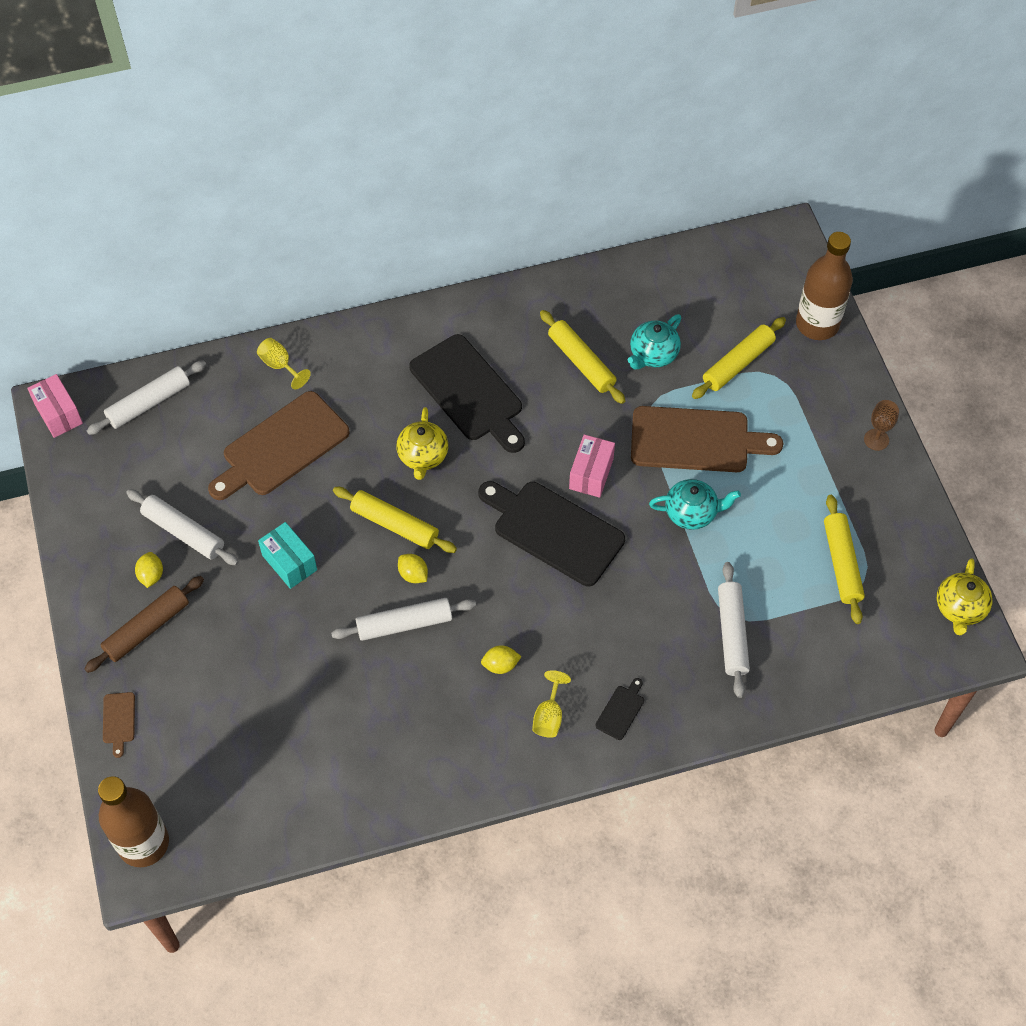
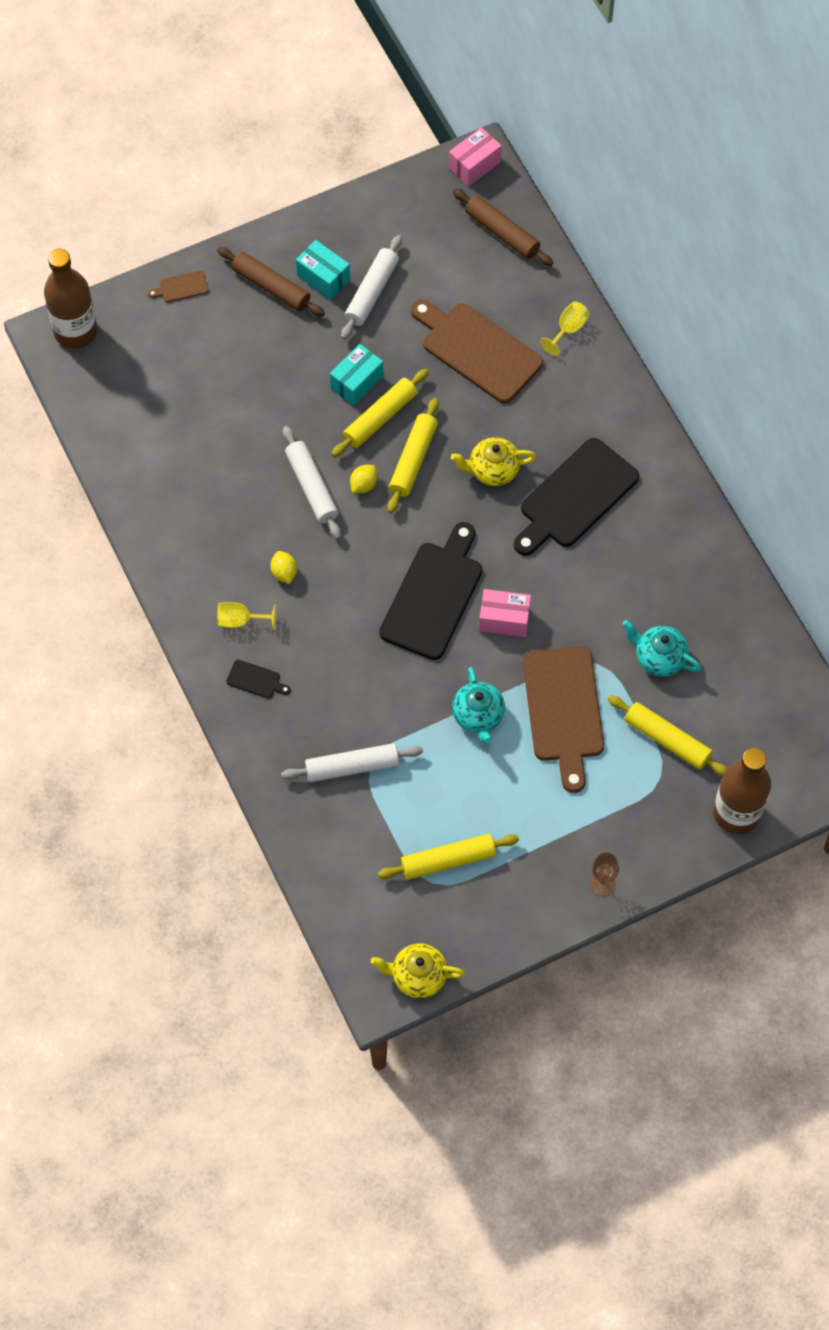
camera: 80 degrees right, 5 degrees up
(149, 403) = (502, 232): white rolling pin -> brown rolling pin
(151, 575) = (323, 278): yellow lemon -> turquoise box
(581, 362) = (634, 592): yellow rolling pin -> yellow rolling pin (380, 418)

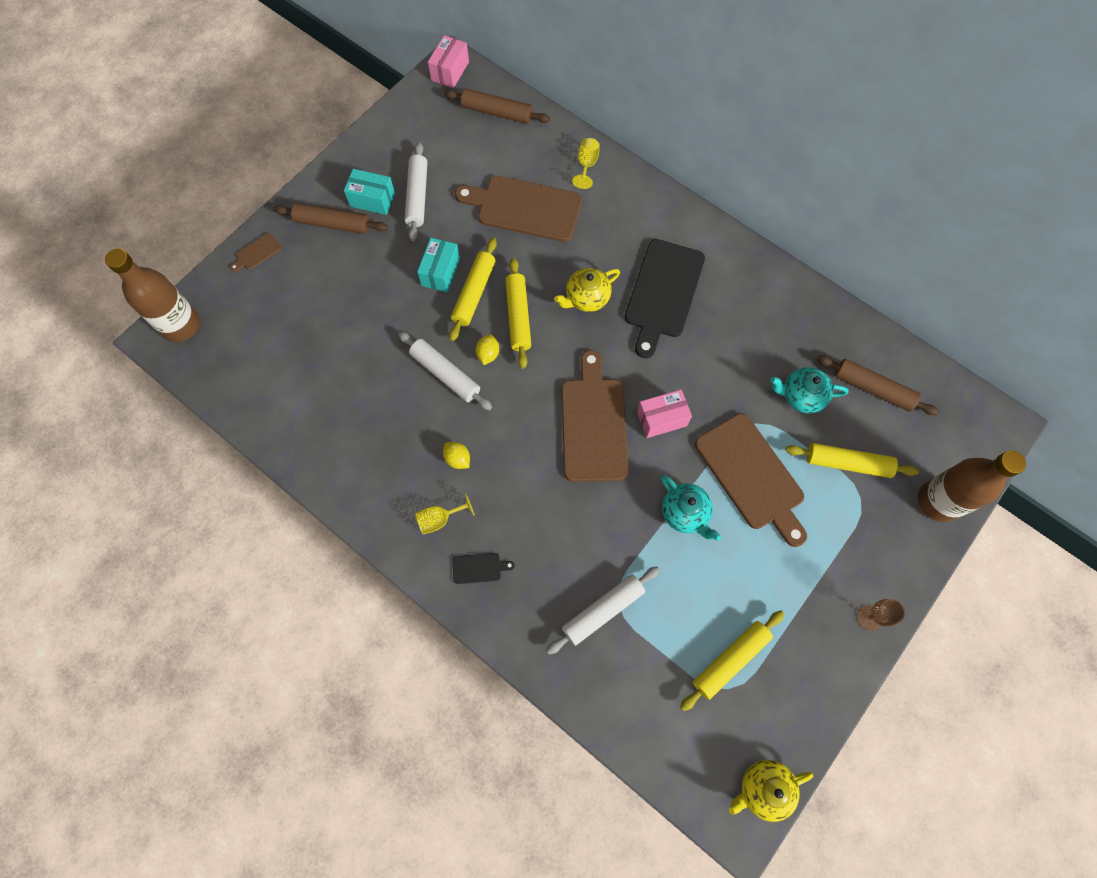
camera: 25 degrees left, 5 degrees up
(433, 596) = (593, 424): black cutting board -> brown cutting board
(737, 681) = (873, 389): none -> brown rolling pin

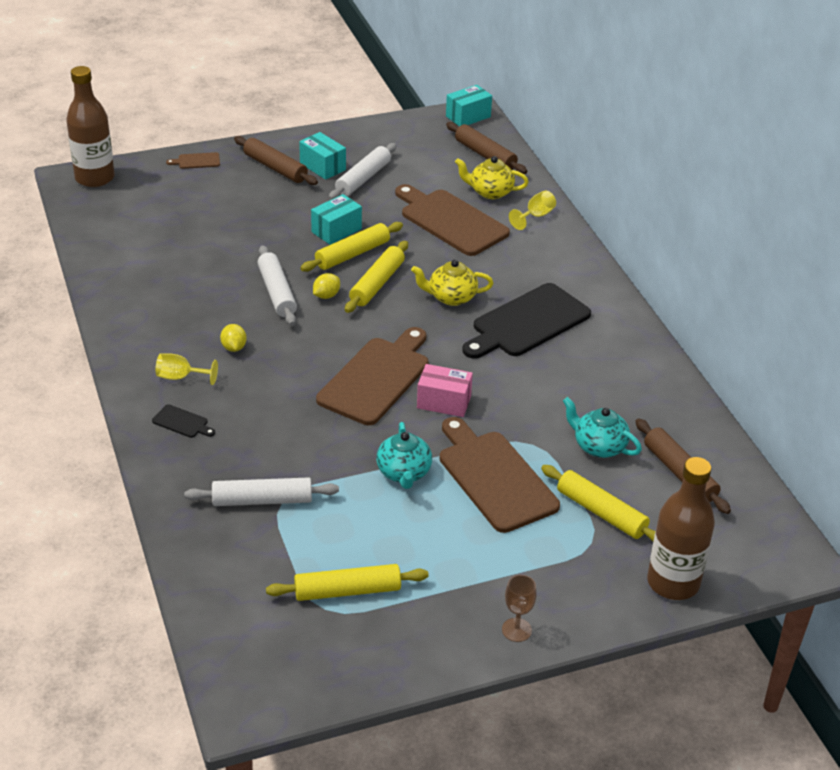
camera: 30 degrees right, 30 degrees down
(450, 71) = (468, 116): pink box -> turquoise box
(752, 476) = (494, 477): brown cutting board -> brown cutting board turned 150 degrees clockwise
(763, 789) = (290, 695): yellow teapot -> yellow teapot (490, 192)

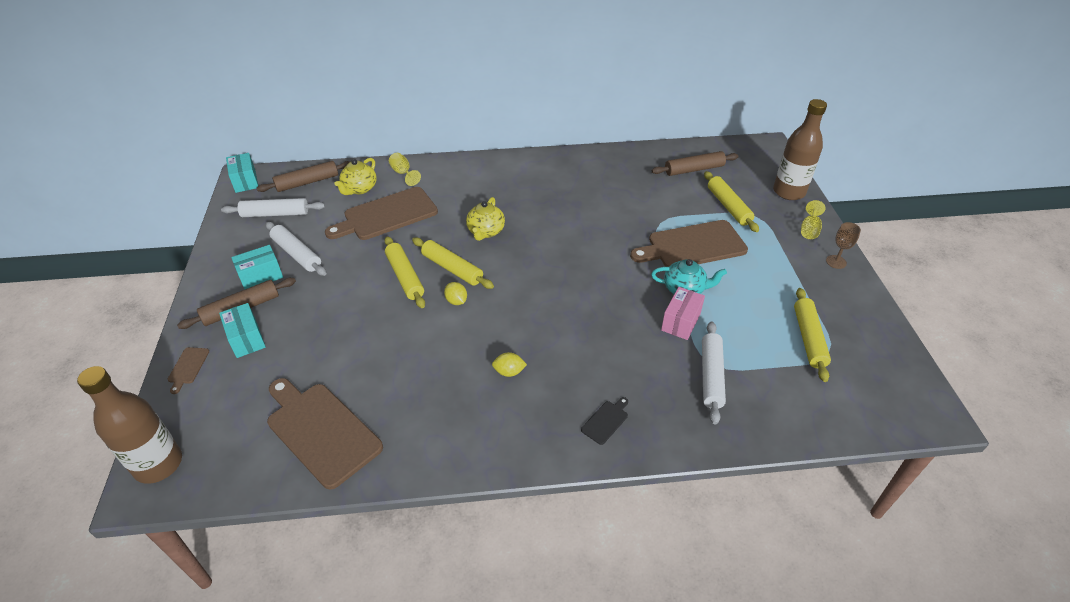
camera: 75 degrees left, 5 degrees up
(180, 377) = (541, 416): yellow goblet -> yellow goblet (809, 230)
(277, 292) = (439, 332): white rolling pin -> white rolling pin (275, 214)
(336, 230) = (365, 281): turquoise box -> turquoise box (246, 339)
(376, 378) = (573, 287): brown cutting board -> brown cutting board (321, 431)
(444, 402) = (609, 256): pink box -> pink box (680, 322)
(527, 323) = (529, 201): black cutting board -> none
(599, 446) = (666, 195): turquoise teapot -> none
(601, 512) = (728, 206): yellow rolling pin -> yellow rolling pin turned 75 degrees counterclockwise

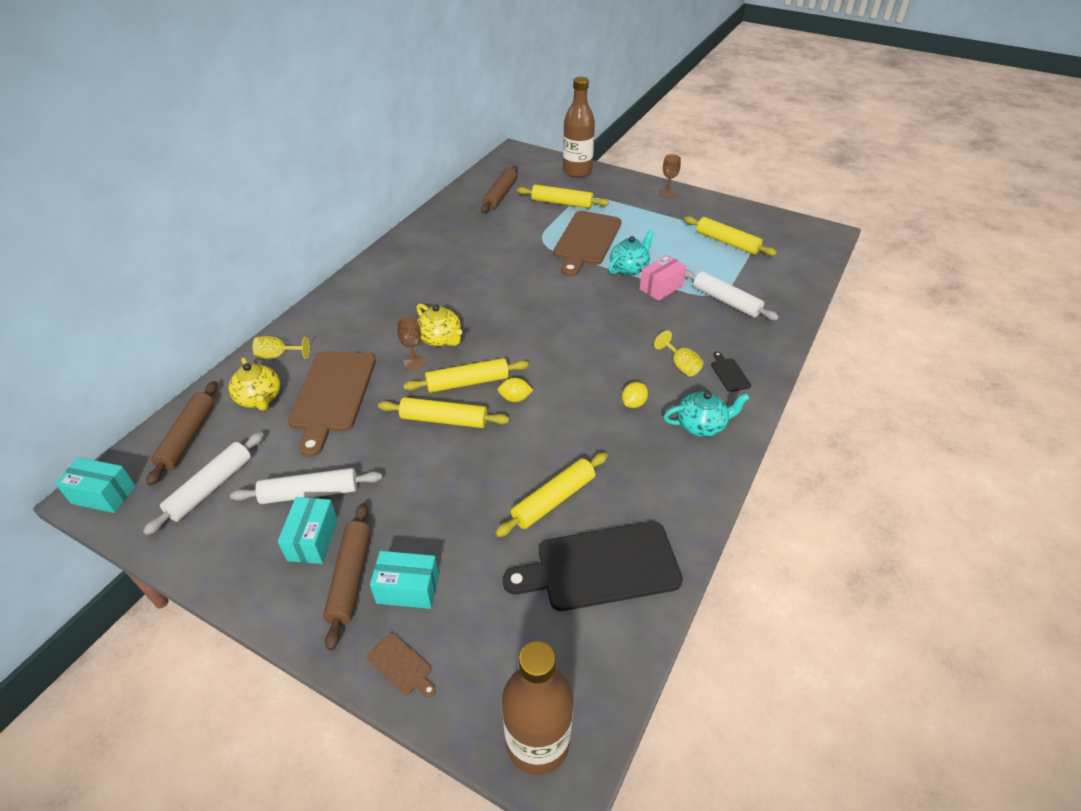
camera: 55 degrees left, 0 degrees up
(321, 431) = (601, 567): brown cutting board -> black cutting board
(368, 373) = (554, 500): none -> yellow rolling pin
(450, 232) = (414, 362): none -> brown goblet
(519, 429) = (701, 425): none -> turquoise teapot
(680, 322) = (661, 287): pink box -> pink box turned 75 degrees clockwise
(809, 230) = (625, 185): yellow goblet -> yellow goblet (681, 365)

